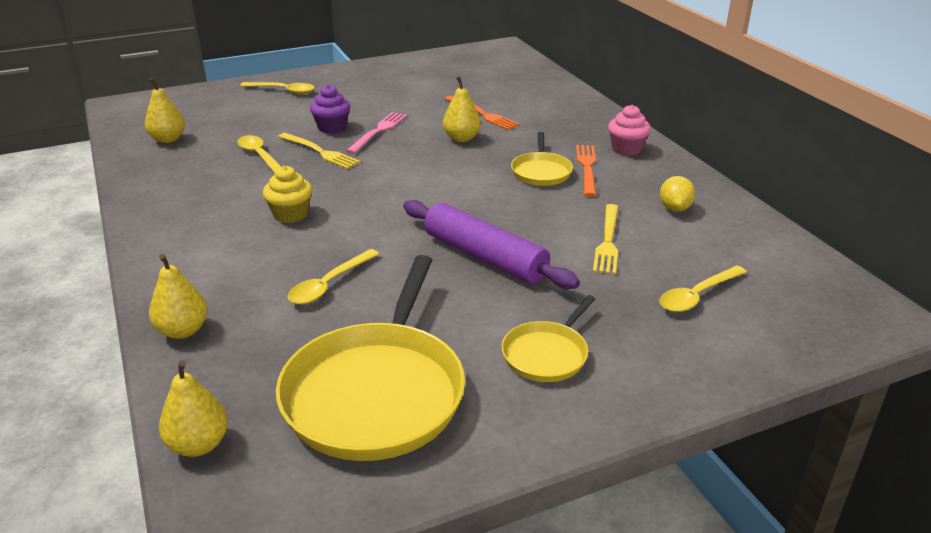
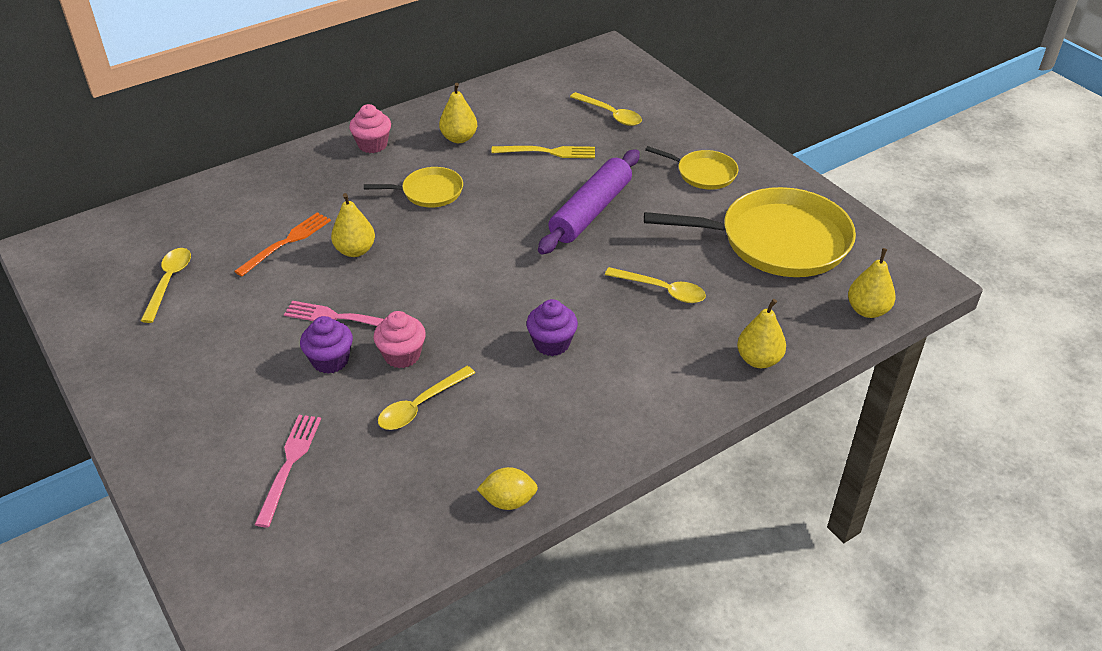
camera: 100 degrees left, 10 degrees up
(168, 139) = (378, 519): yellow pear -> yellow pear (459, 138)
(241, 115) = (289, 464): none -> pink fork
(283, 91) = (197, 443): yellow spoon -> yellow spoon (169, 282)
(290, 214) = (552, 343): yellow cupcake -> purple cupcake
(320, 152) = (402, 355): yellow fork -> pink cupcake
(587, 168) = (416, 166): orange fork -> none
(675, 208) = (485, 121): yellow lemon -> yellow lemon (508, 501)

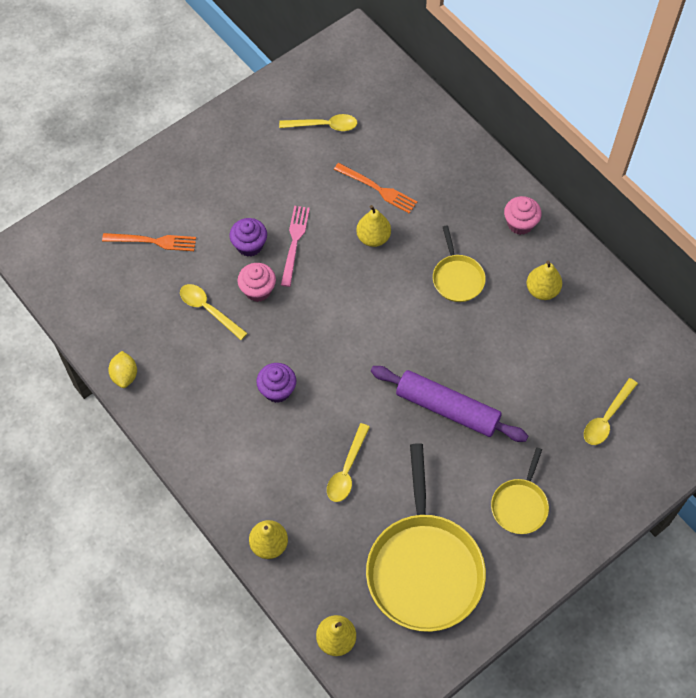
camera: 85 degrees right, 20 degrees up
(289, 464) = (153, 241): pink fork -> orange fork
(548, 152) = (532, 367): yellow fork -> none

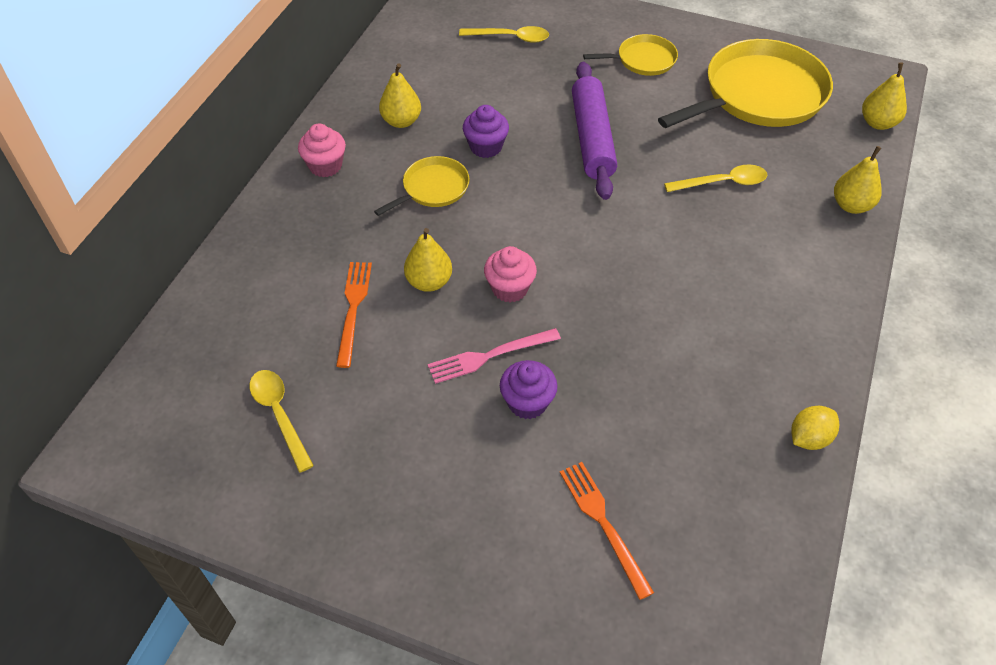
camera: 120 degrees left, 10 degrees down
(208, 310) = (650, 397): yellow spoon -> none
(258, 290) = (584, 360): pink cupcake -> pink cupcake (510, 288)
(277, 390) = (691, 278): purple cupcake -> purple cupcake (486, 147)

